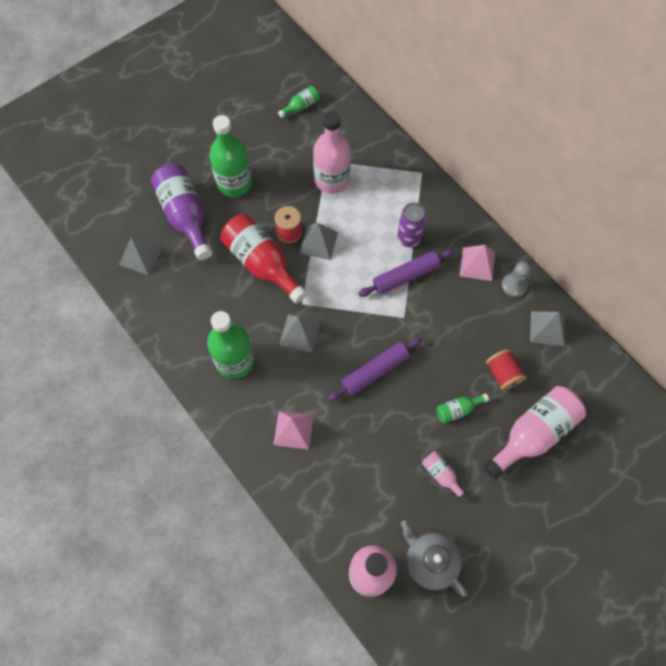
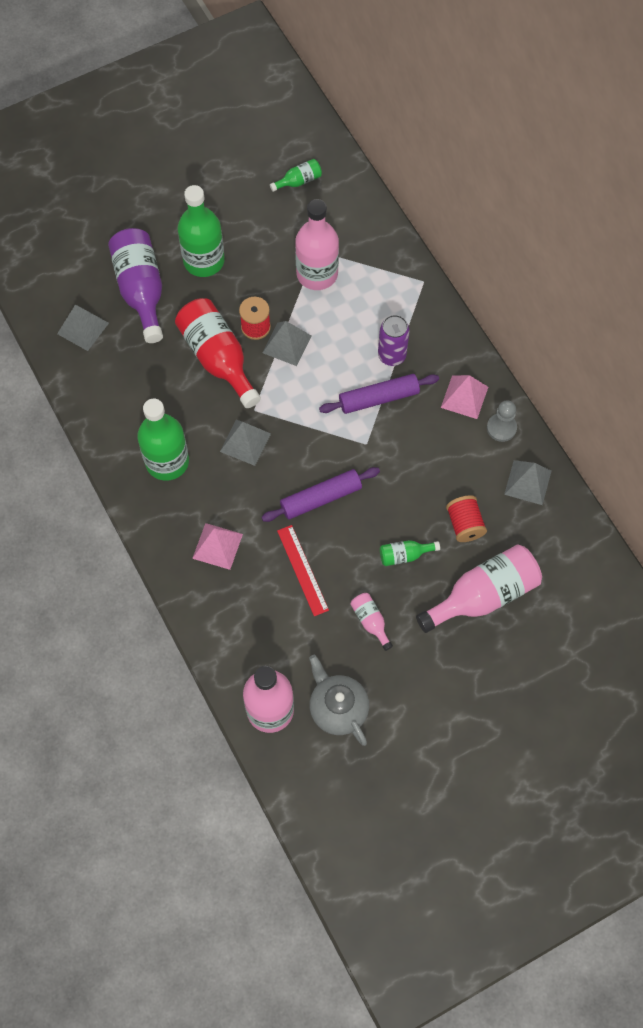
camera: 10 degrees right, 0 degrees up
(372, 438) = (302, 570): none -> red ruler

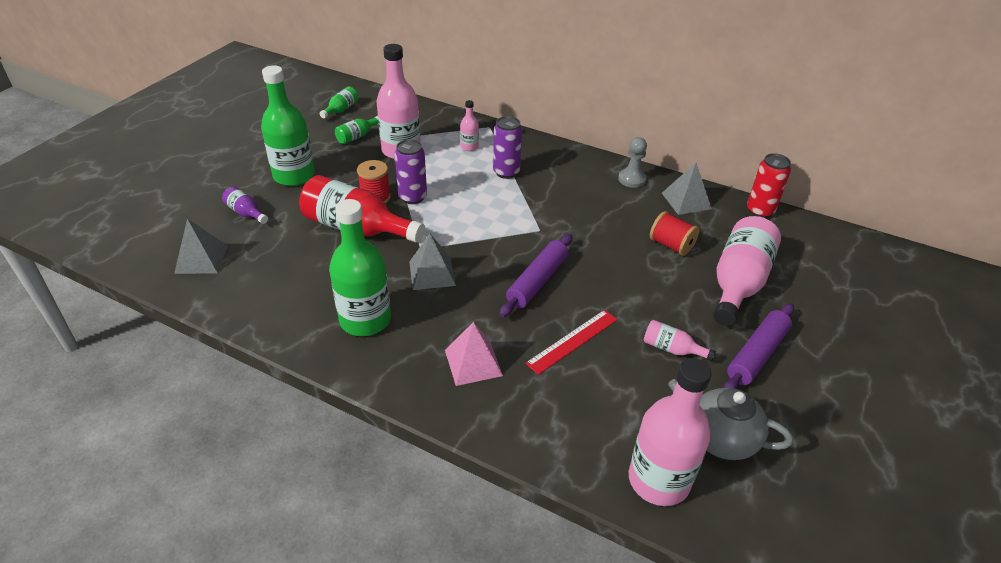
camera: 35 degrees left, 25 degrees down
(141, 290) = (246, 213): purple bottle -> purple bottle, size x0.47
(287, 344) = (412, 197): grey pyramid -> purple can
(302, 570) = (572, 341): red ruler -> red ruler turned 75 degrees counterclockwise
(378, 398) = (521, 199): purple rolling pin -> purple rolling pin (757, 355)
(383, 301) = (469, 147): none -> pink bottle
(404, 555) = (647, 287): green bottle -> green bottle (357, 136)
(464, 397) = (586, 173): pink pyramid -> none
(585, 533) = (760, 211): none -> red can

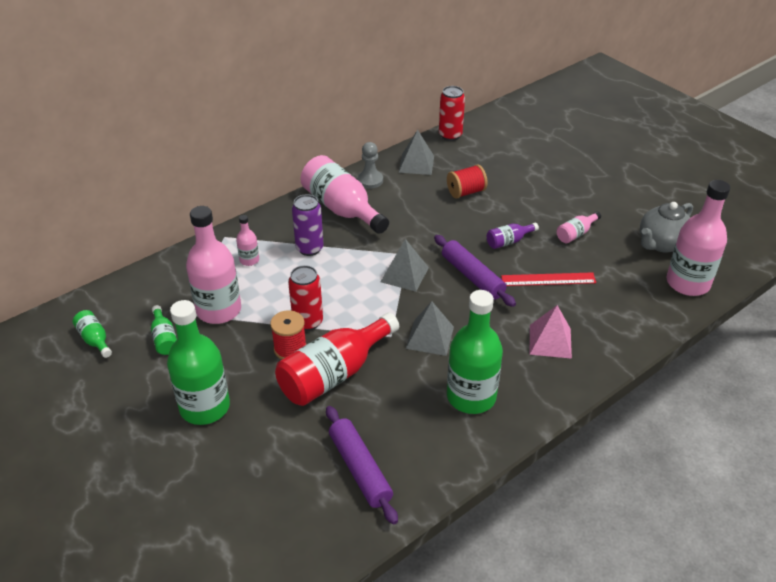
camera: 65 degrees left, 0 degrees up
(201, 259) = (313, 514): grey pyramid -> grey pyramid (404, 274)
(246, 213) = (250, 461): purple bottle -> purple bottle (508, 241)
(412, 197) = (308, 322): purple can -> red can
(572, 341) = (548, 279): red ruler -> red ruler turned 75 degrees counterclockwise
(738, 283) = (523, 178): pink bottle -> pink bottle (342, 208)
(757, 355) = (596, 199): purple rolling pin -> purple rolling pin (360, 469)

